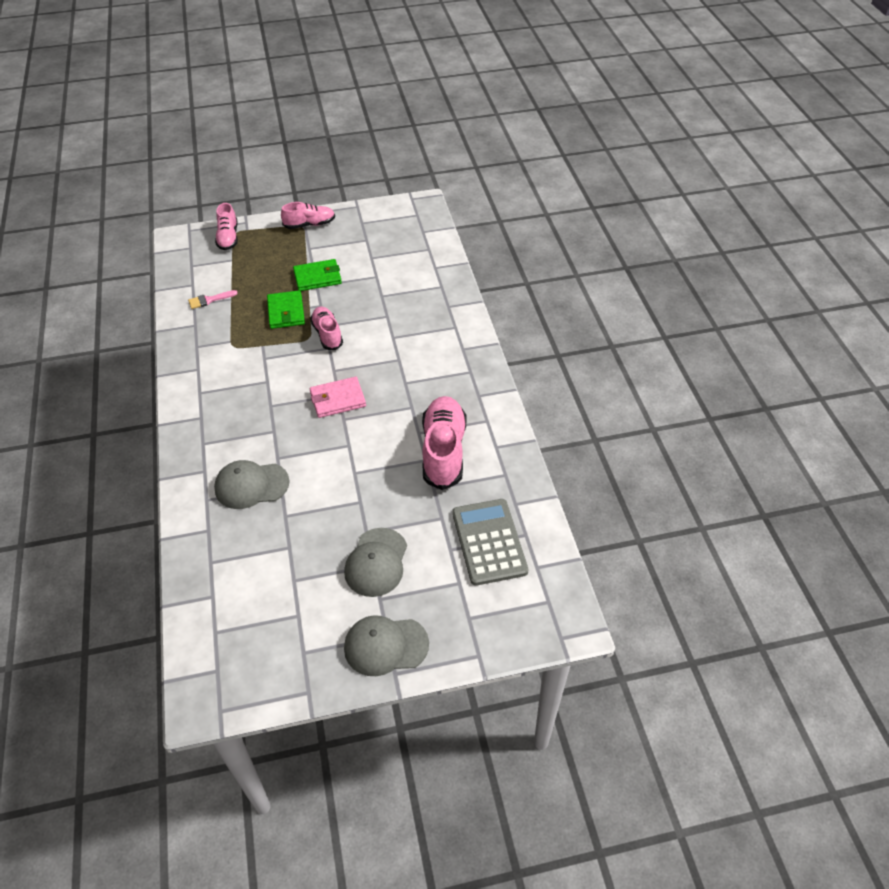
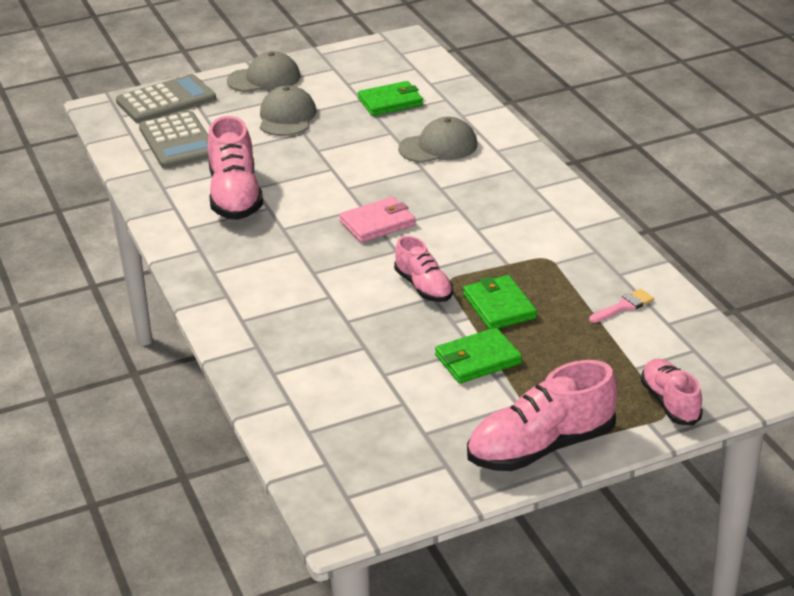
camera: 170 degrees right, 15 degrees down
(266, 568) = (390, 102): none -> green wallet
(309, 224) = (541, 447): pink shoe -> pink shoe, size x1.66
(499, 622) = (166, 100): none -> grey calculator

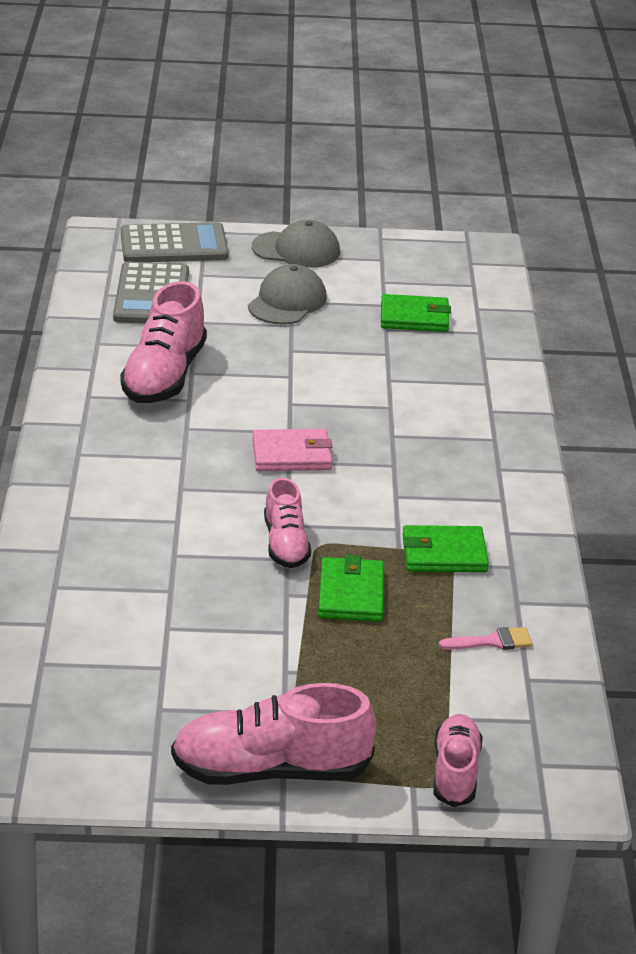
camera: 20 degrees right, 0 degrees up
(438, 146) = (427, 386): grey cap -> none
(477, 359) = (280, 646): green wallet -> green wallet (444, 553)

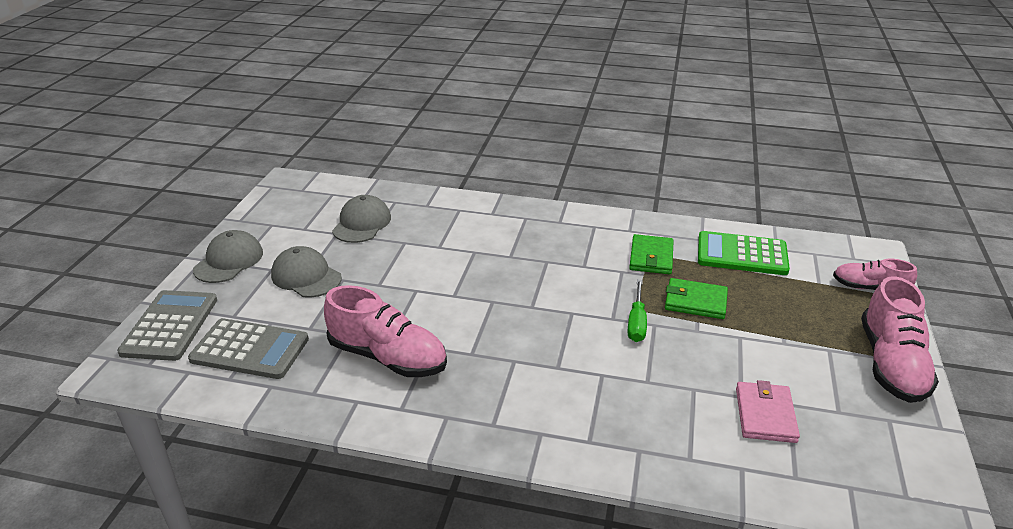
camera: 75 degrees left, 0 degrees up
(285, 544) = (637, 322): pink shoe -> green screwdriver
(292, 455) = (523, 304): pink wallet -> pink wallet (765, 415)
(414, 317) = (362, 223): green wallet -> grey cap
(492, 641) = (742, 254): pink brush -> green calculator

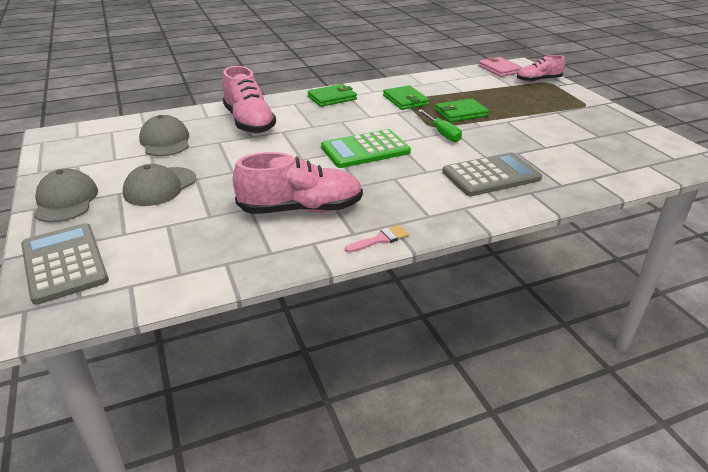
camera: 35 degrees left, 0 degrees up
(250, 349) = (173, 248): grey calculator -> grey calculator (491, 175)
(306, 276) = (160, 187): grey cap -> grey cap turned 60 degrees counterclockwise
(416, 428) = (380, 239): none -> pink brush
(573, 224) = (332, 98): none -> green wallet
(742, 254) = (454, 84): green calculator -> green calculator (365, 150)
(765, 415) = (569, 150): pink wallet -> pink wallet (499, 69)
(891, 364) = (592, 108): pink shoe -> pink shoe (249, 122)

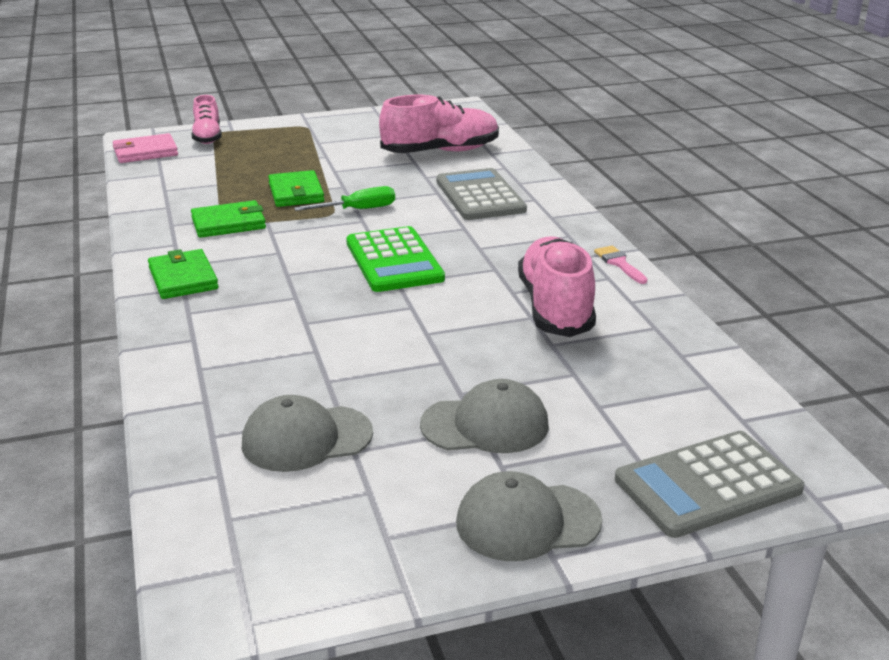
camera: 85 degrees left, 5 degrees down
(160, 187) = (485, 425): grey cap -> grey cap turned 45 degrees counterclockwise
(249, 122) = (254, 353): pink shoe -> pink shoe (440, 152)

